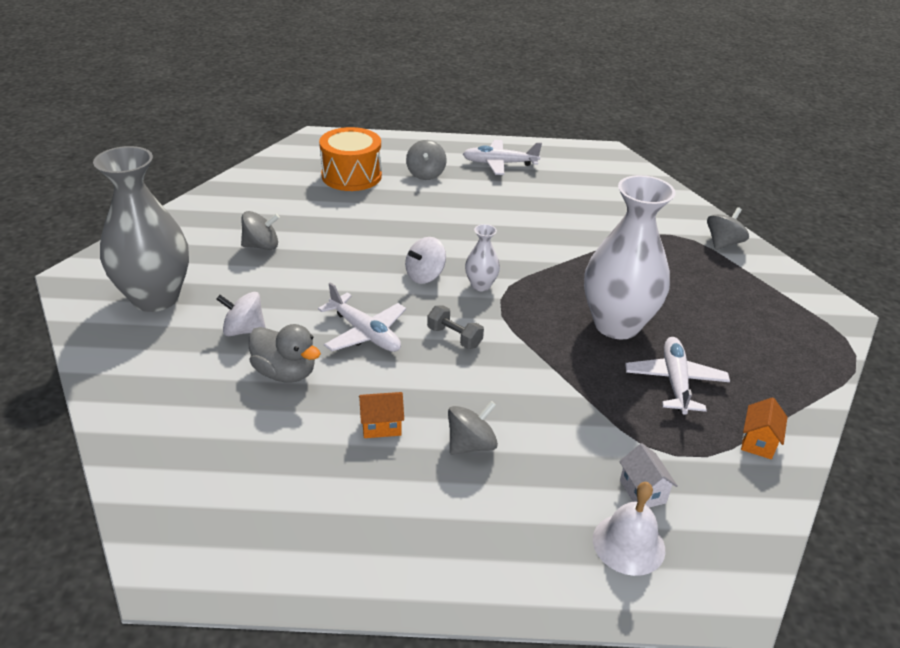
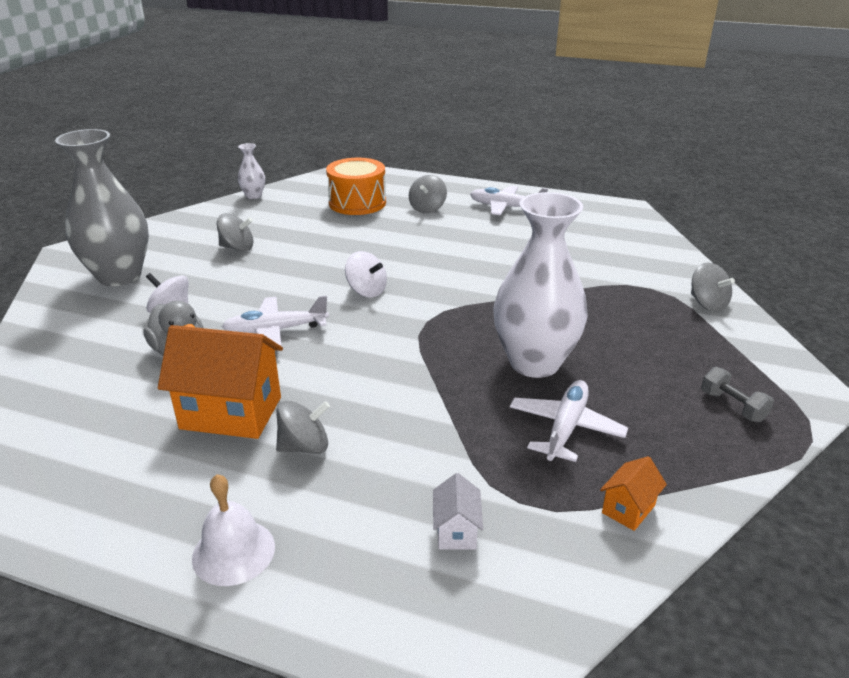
camera: 20 degrees right, 5 degrees down
(365, 333) = (275, 331): white plane -> white plane turned 105 degrees clockwise
(381, 426) = (231, 413): orange house -> orange house, size x2.15
(425, 275) = (366, 291): white spinning top -> white spinning top turned 120 degrees counterclockwise
(454, 337) = (357, 347): grey dumbbell -> grey dumbbell (732, 406)
(481, 285) = (415, 306): white vase -> white vase (253, 196)
(628, 544) = (404, 582): white bell -> white bell (233, 552)
(723, 243) = (707, 304): grey spinning top -> grey spinning top turned 90 degrees clockwise

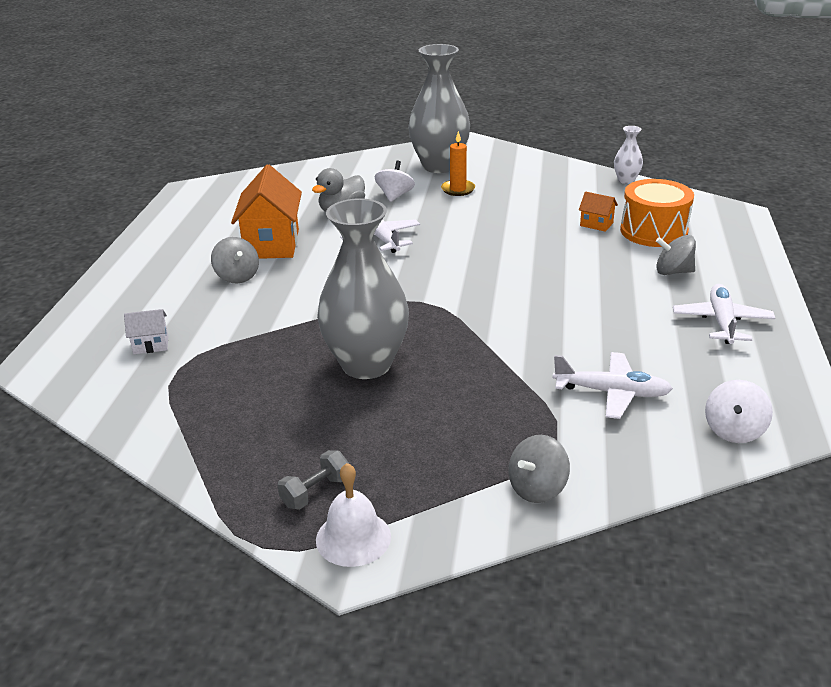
camera: 80 degrees right, 0 degrees up
(193, 273) = (458, 189): none -> orange candle
(233, 552) = (141, 272): white bell -> white bell (353, 538)
(237, 248) = (512, 196): grey spinning top -> none
(366, 291) = (463, 265): white spinning top -> white spinning top (734, 430)
(534, 363) = (366, 364): white vase -> grey vase
(565, 428) = (269, 386): white plane -> white plane (612, 393)
(628, 509) = (168, 421): orange house -> orange house (596, 224)

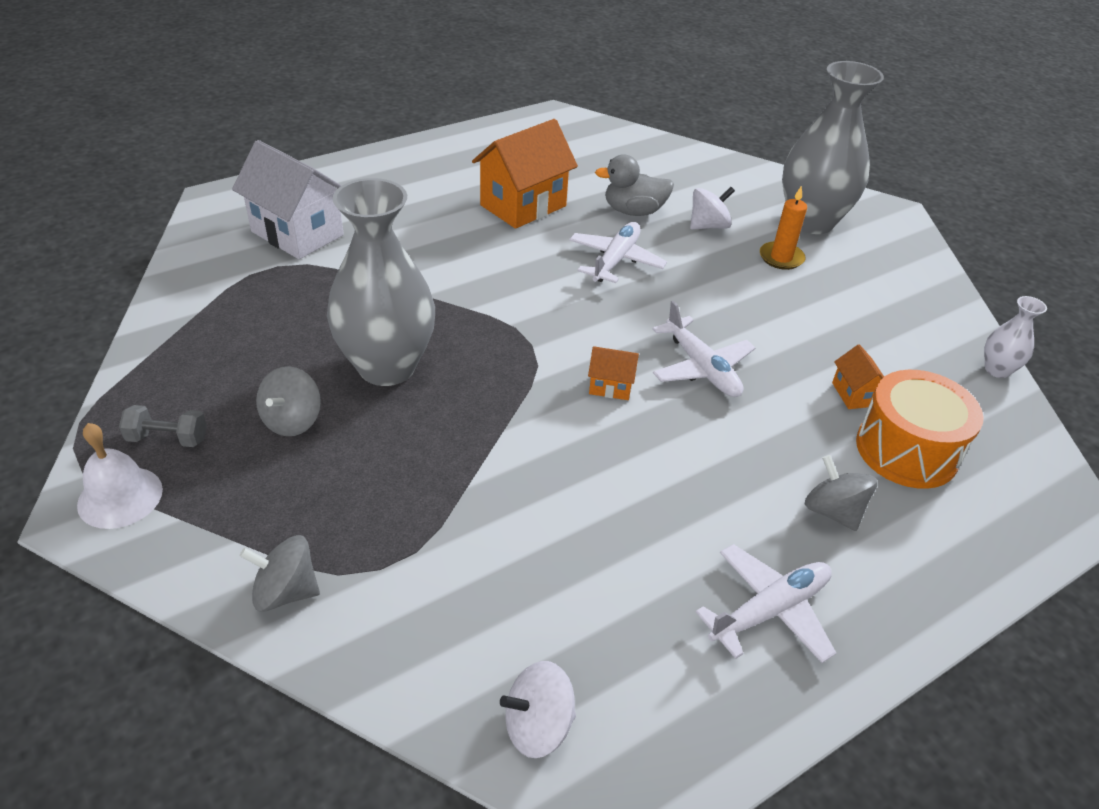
camera: 45 degrees right, 10 degrees up
(151, 345) = (297, 233): white house -> white house, size x2.15
(237, 276) = (447, 217): grey spinning top -> grey spinning top (292, 420)
(496, 292) = (610, 386): none -> orange house
(612, 393) = (510, 573): white plane -> white plane (701, 368)

